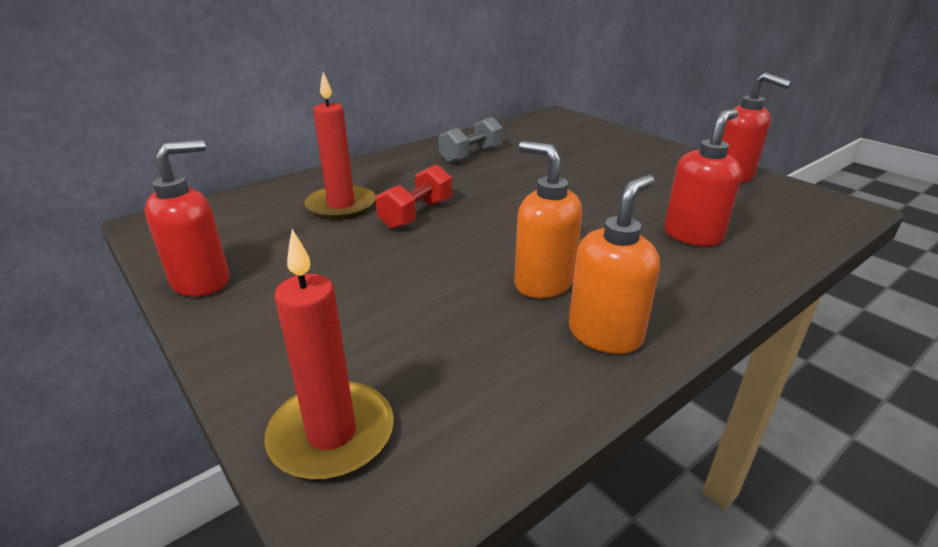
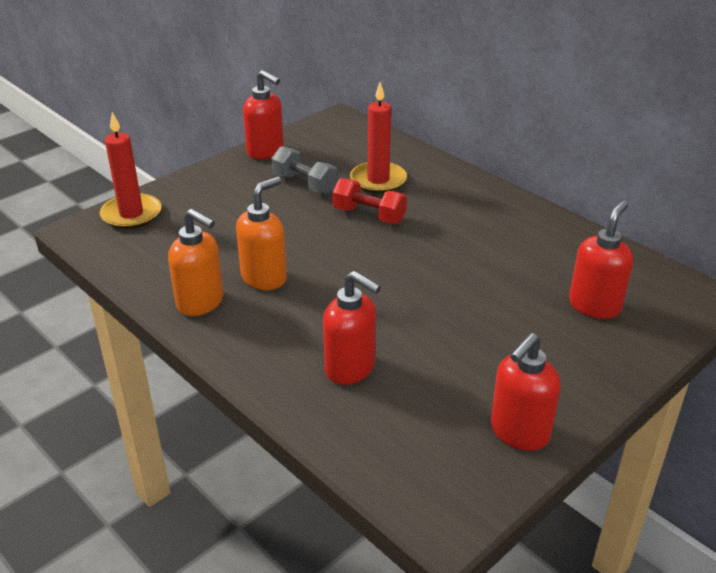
camera: 85 degrees right, 5 degrees up
(471, 155) = (515, 235): grey dumbbell -> grey dumbbell (304, 184)
(572, 141) = (594, 305): none -> red soap dispenser

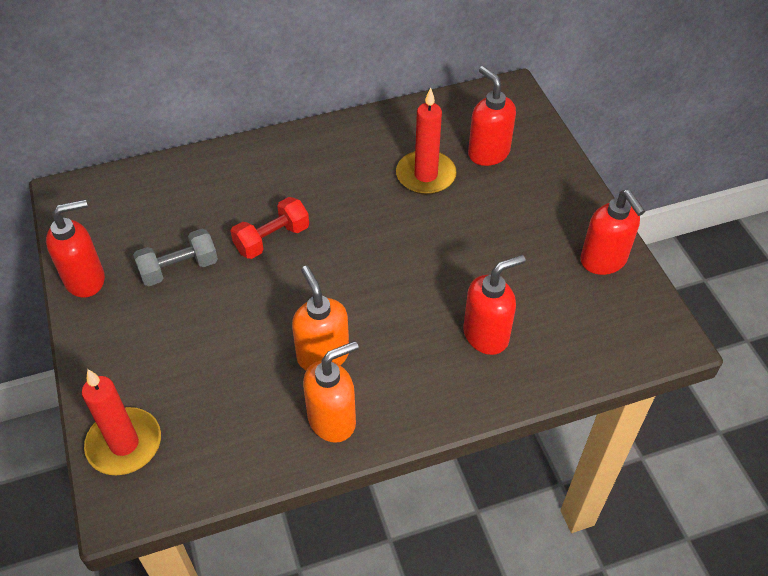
camera: 65 degrees left, 15 degrees up
(378, 180) = (216, 209): red candle -> red candle (426, 175)

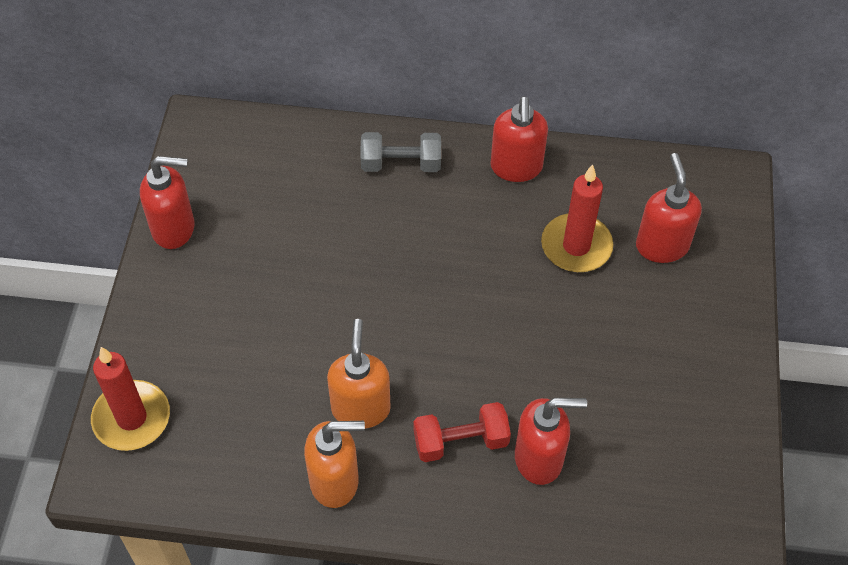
camera: 25 degrees right, 5 degrees up
(179, 268) = (267, 253): grey dumbbell -> grey dumbbell (401, 164)
(272, 239) = (375, 257): red dumbbell -> red dumbbell (460, 441)
(603, 261) = (718, 428): red soap dispenser -> red soap dispenser (516, 168)

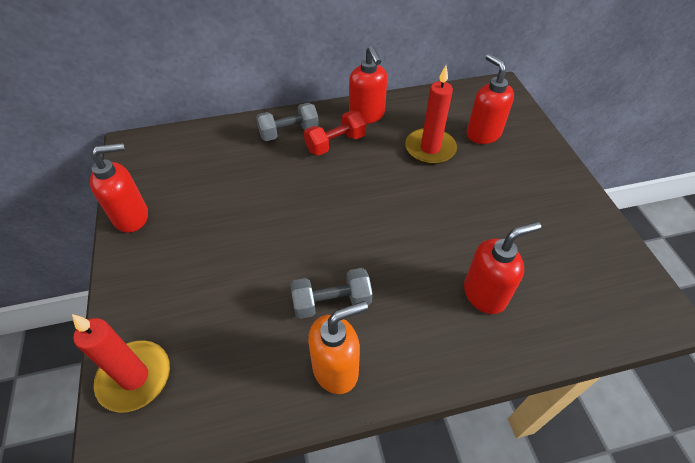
camera: 20 degrees left, 5 degrees down
(360, 408) = (331, 302): orange soap dispenser -> grey dumbbell
(460, 441) = (420, 301): red dumbbell -> red dumbbell (335, 143)

